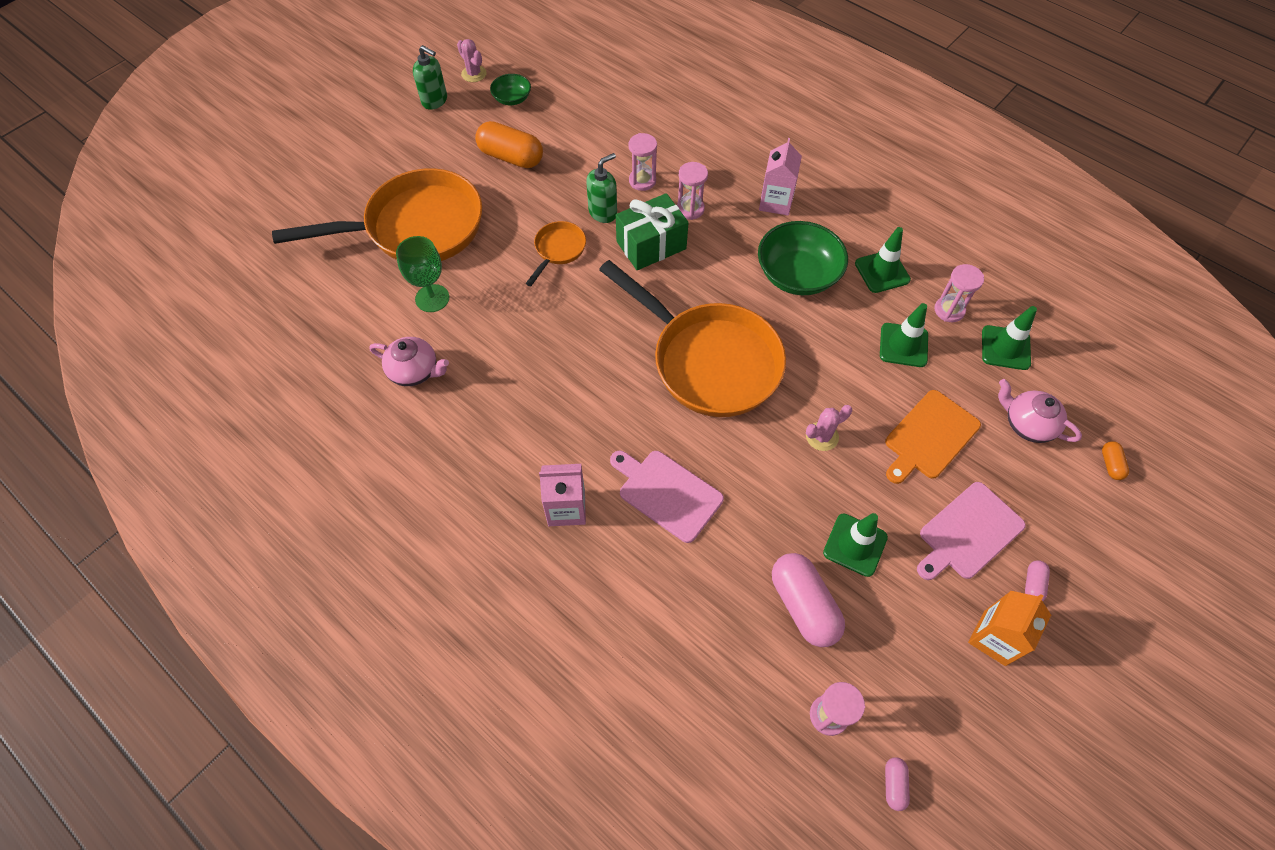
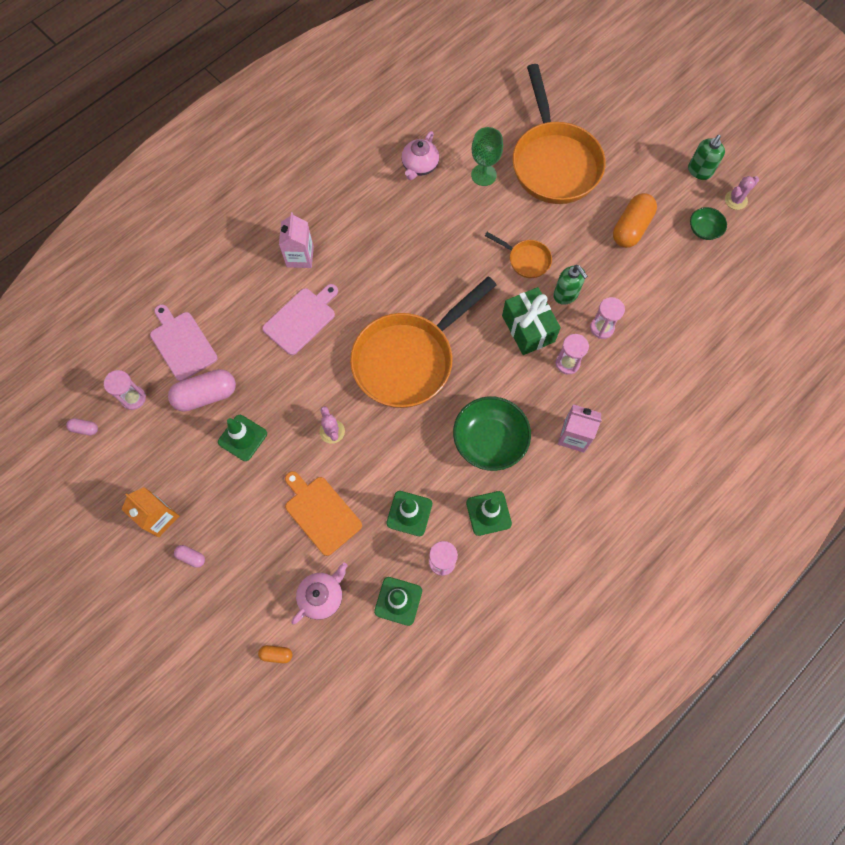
camera: 95 degrees right, 10 degrees up
(968, 532) = (238, 521): pink cutting board -> pink cutting board (182, 343)

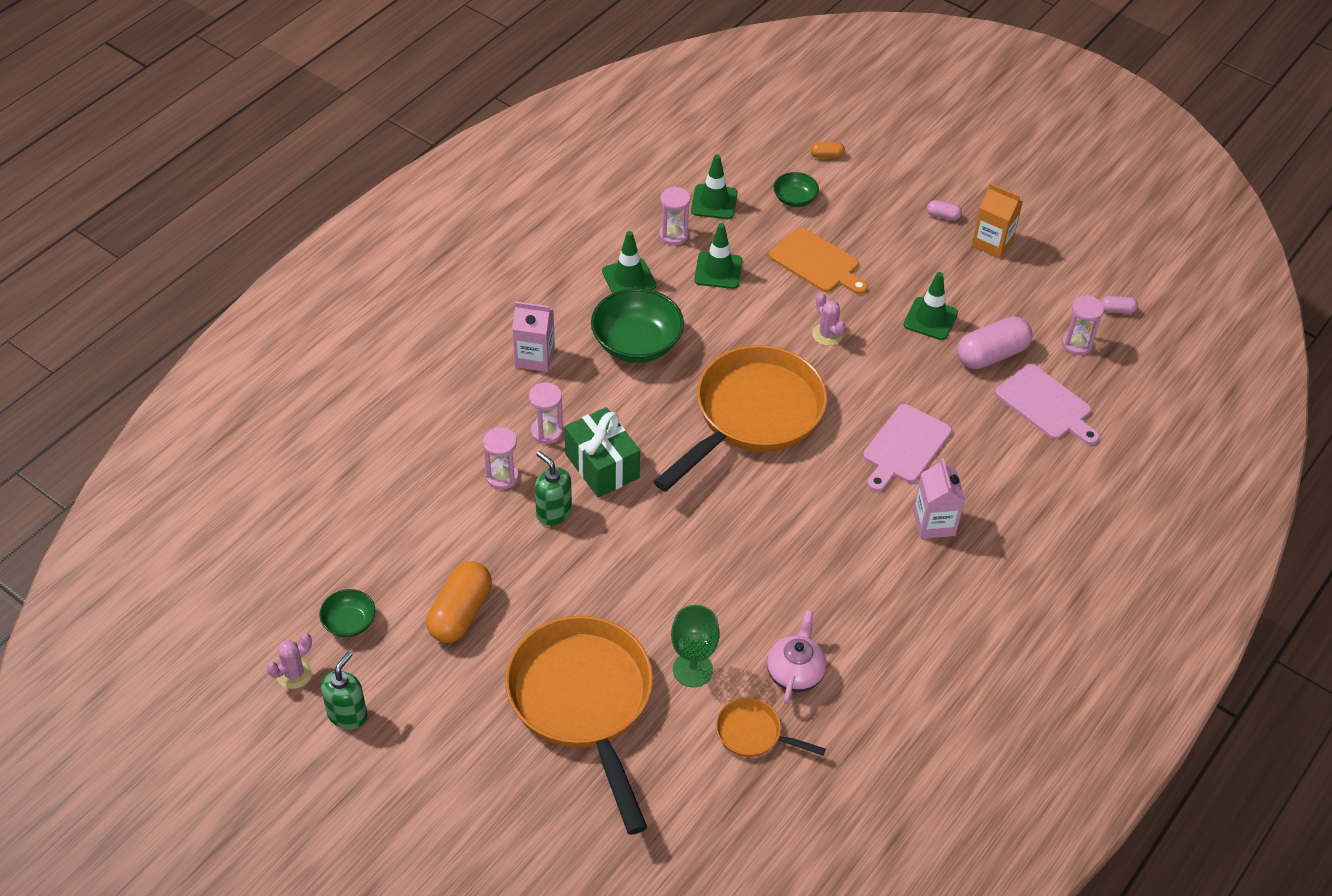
camera: 170 degrees right, 20 degrees down
(322, 596) = (794, 199): pink teapot -> green bowl
(526, 260) = (613, 552): orange pan -> orange pan (753, 733)

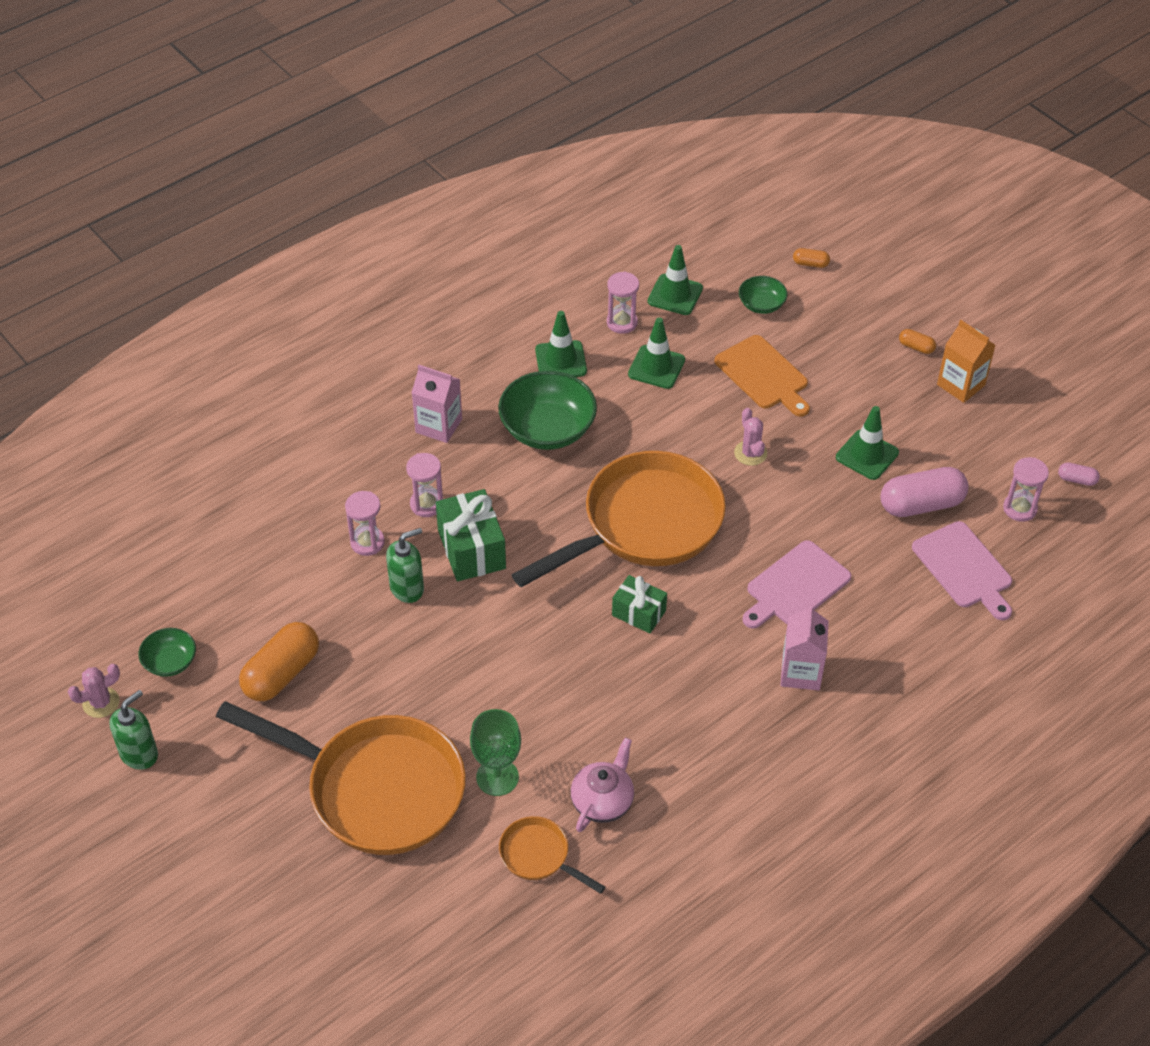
camera: 15 degrees right, 0 degrees up
(553, 512) = (407, 588): green soap dispenser -> green soap dispenser turned 90 degrees clockwise
(583, 703) = (375, 789): orange pan -> orange pan turned 120 degrees clockwise
(773, 496) = (639, 613): none -> green gift
(943, 216) = (916, 347): pink capsule -> orange capsule

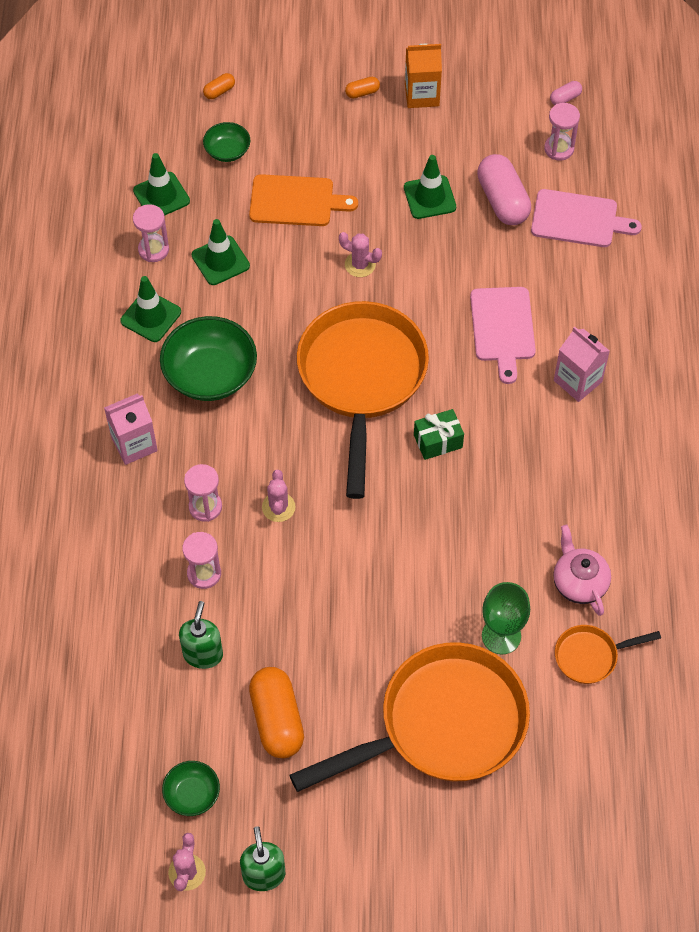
camera: 50 degrees left, 10 degrees up
(407, 588) = (275, 576): green soap dispenser -> green soap dispenser (203, 654)
(471, 549) = (278, 507): green gift -> pink cactus
(921, 504) = (502, 200): pink capsule -> pink capsule turned 45 degrees counterclockwise

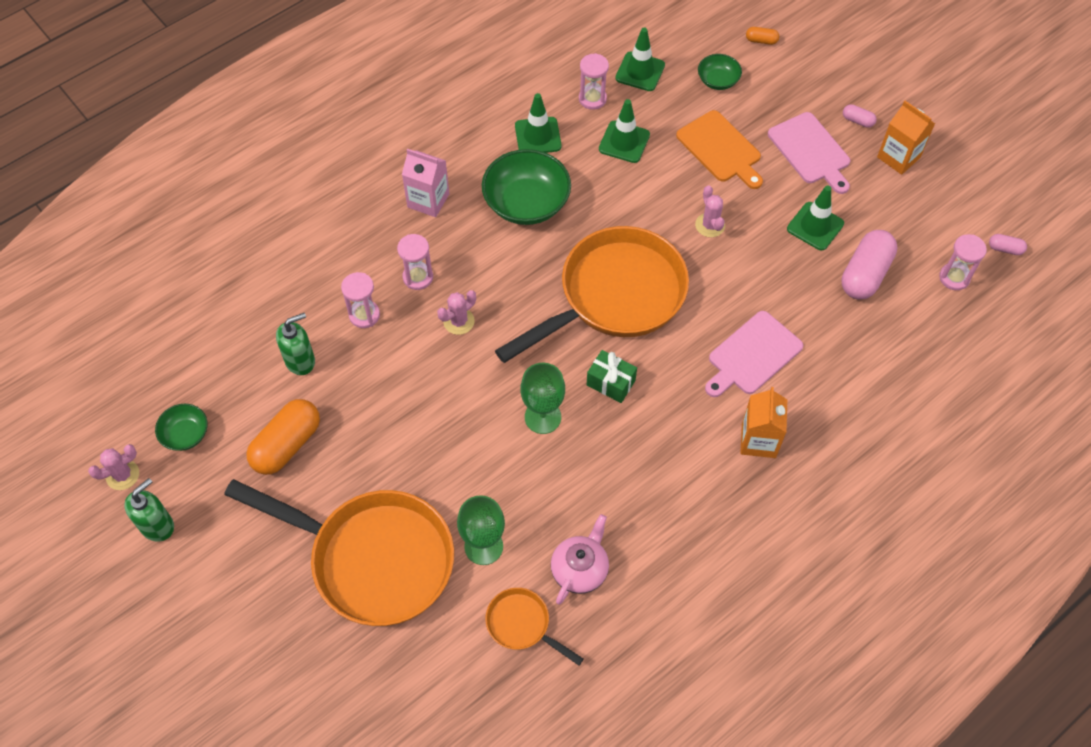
camera: 50 degrees right, 0 degrees up
(362, 92) = (857, 121): orange capsule -> pink capsule
(425, 511) = (543, 417): none -> green goblet
(577, 381) = (758, 440): pink carton -> orange carton
(578, 219) = (905, 337): pink cutting board -> pink cutting board (810, 151)

